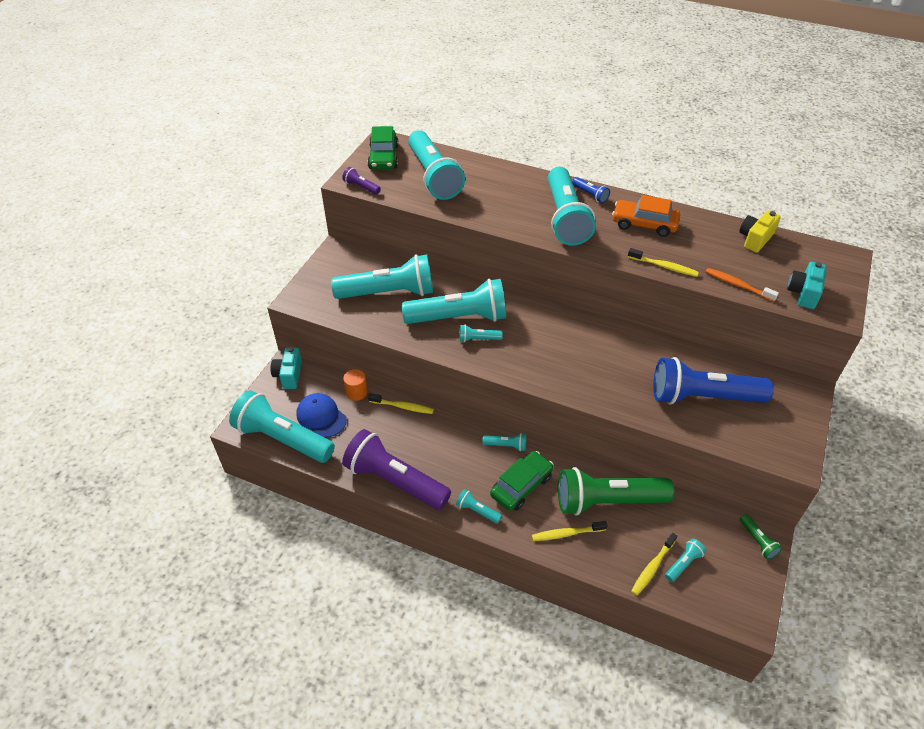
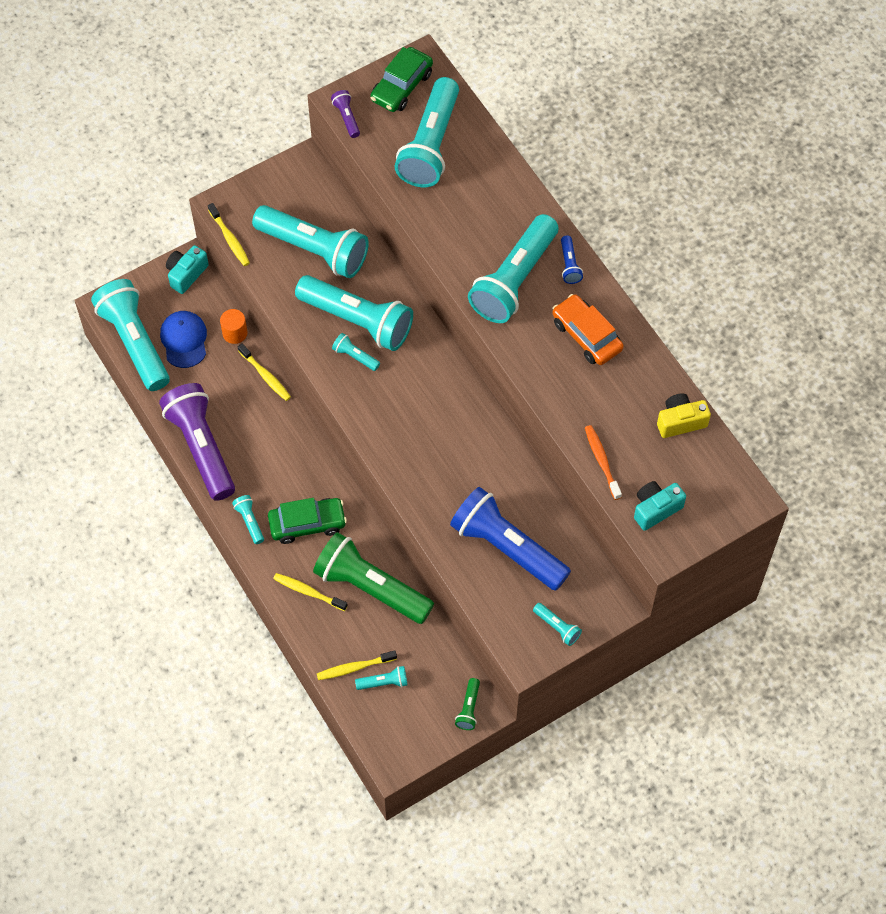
camera: 35 degrees right, 15 degrees up
(506, 446) = (327, 477): turquoise flashlight -> turquoise flashlight (557, 627)
(664, 266) = (553, 397): yellow toothbrush -> yellow toothbrush (230, 239)

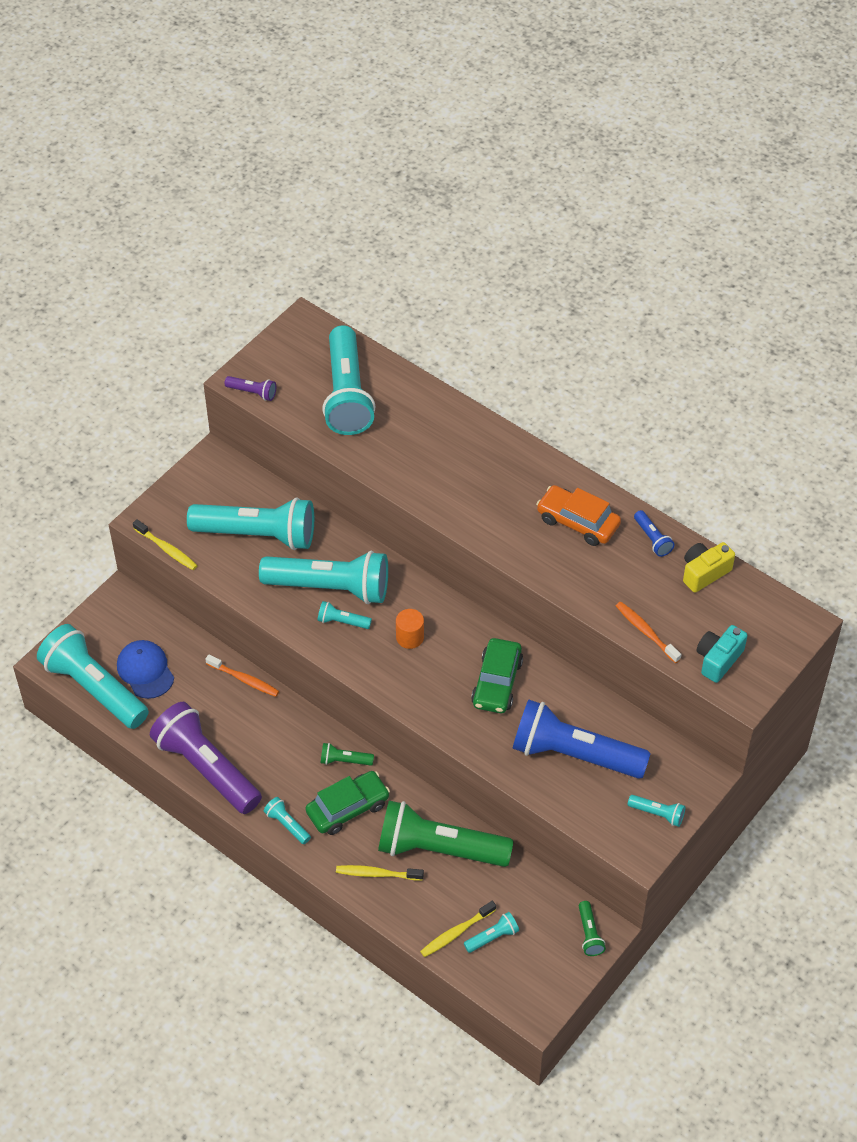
camera: 20 degrees left, 10 degrees down
(186, 274) = (121, 607): turquoise camera -> none
(235, 333) = (195, 648): orange cylinder -> orange cylinder (410, 637)
(265, 376) = (244, 679): yellow toothbrush -> orange toothbrush
(322, 479) = (344, 760): none -> green flashlight
(347, 117) = (252, 392): purple flashlight -> purple flashlight turned 150 degrees clockwise
(402, 86) = (295, 350): green car -> green car (497, 683)
(514, 280) = (484, 492): turquoise flashlight -> none
(569, 265) = (531, 463): blue flashlight -> blue flashlight (652, 539)

